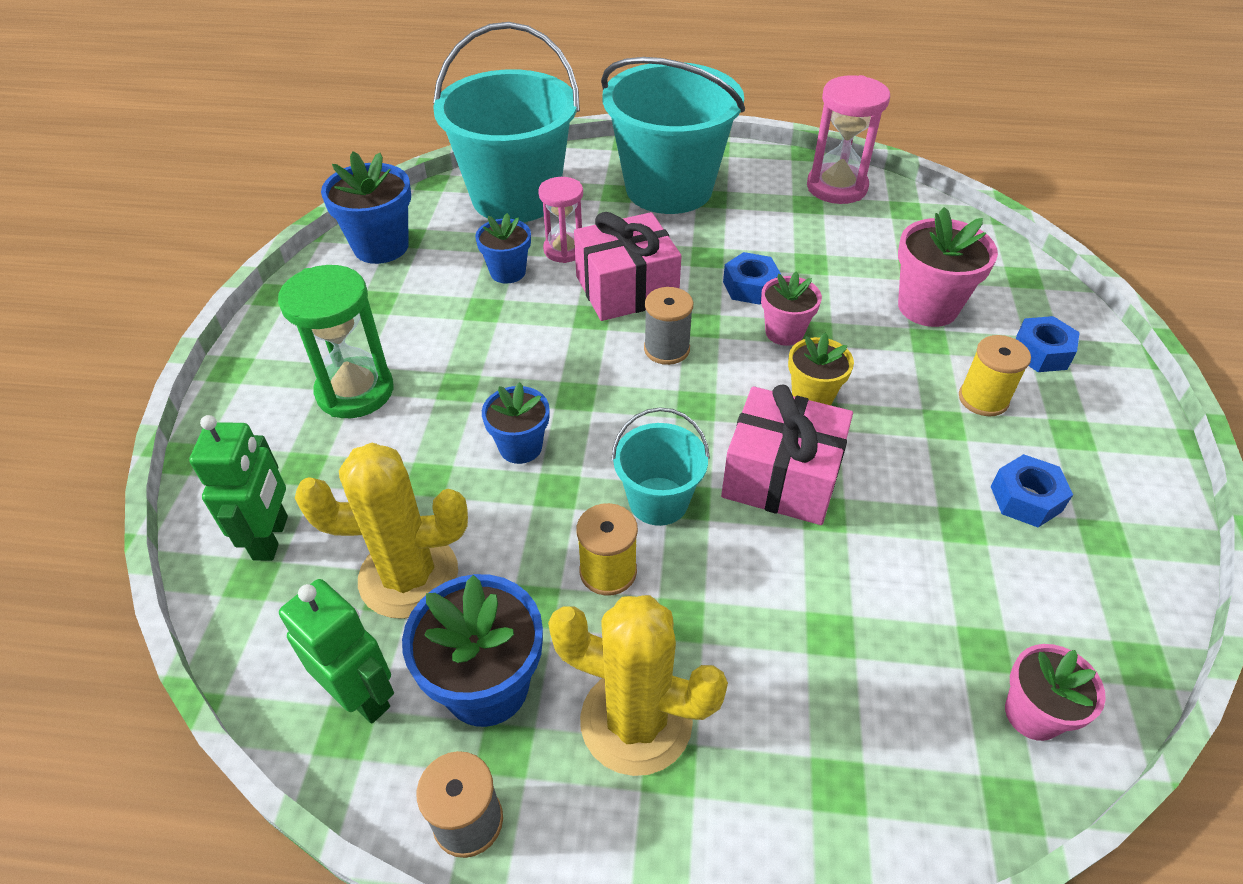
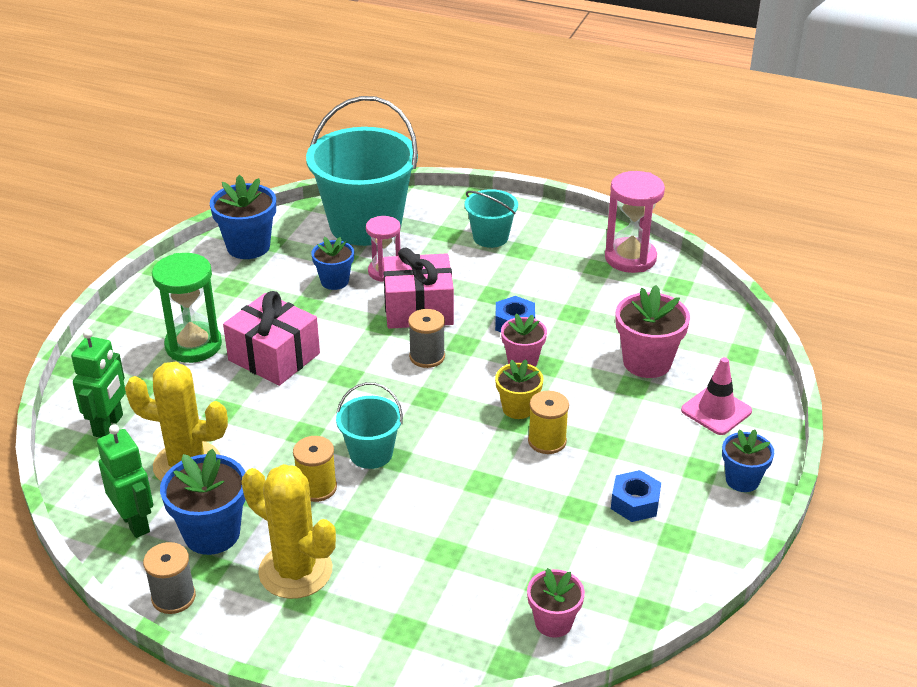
camera: 15 degrees right, 10 degrees down
(520, 447) = (292, 402): blue flower pot -> blue flower pot (742, 480)
(669, 189) = (490, 237): turquoise bucket -> turquoise bucket, size x0.49
(781, 477) = (465, 455): pink gift -> pink gift (274, 357)
(983, 399) = (647, 434): yellow spool -> yellow spool (547, 441)
(1041, 353) = (716, 411): blue nut -> pink traffic cone

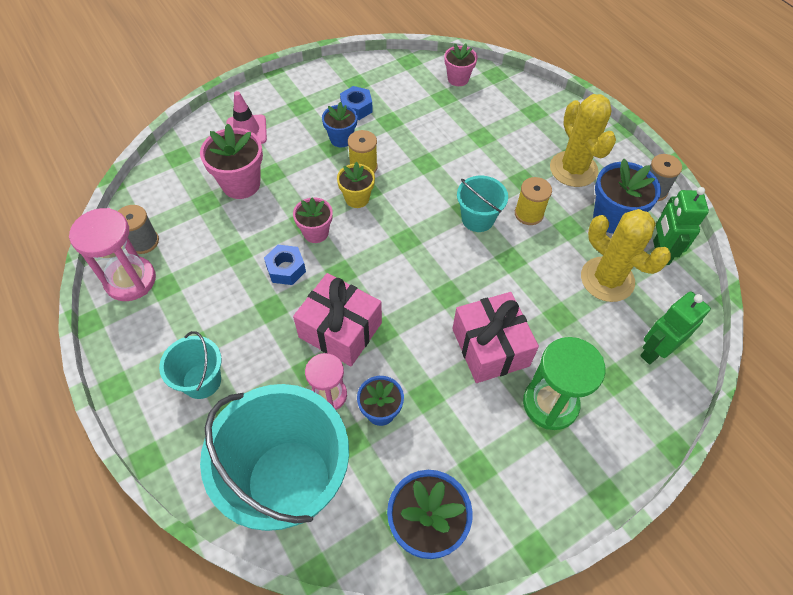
camera: 145 degrees left, 20 degrees up
(427, 356) = (376, 276): grey spool -> grey spool (143, 242)
(742, 480) = (287, 89): blue flower pot -> blue flower pot (341, 139)

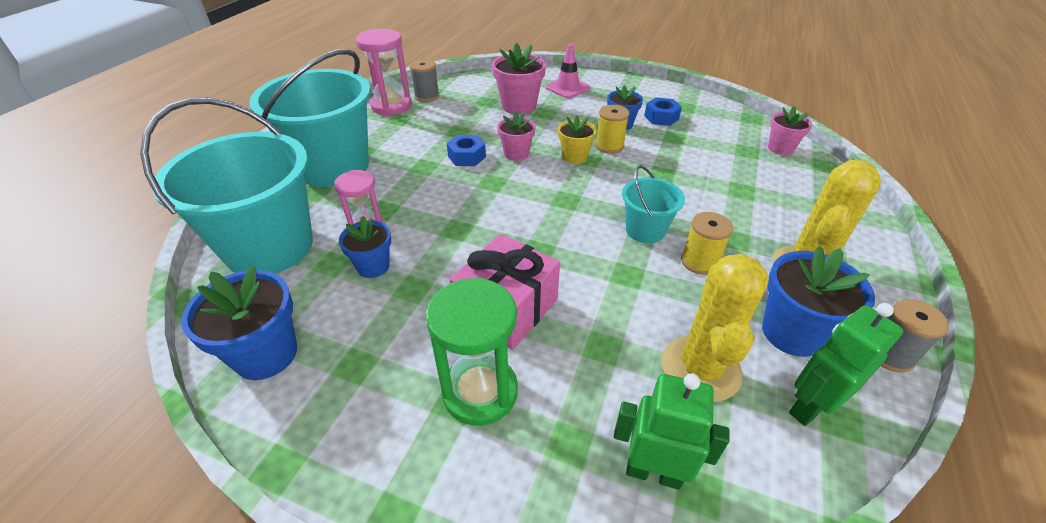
camera: 55 degrees right, 15 degrees down
(202, 381) = (333, 167): turquoise bucket -> turquoise bucket, size x2.06
(340, 330) = (436, 207): pink gift -> none

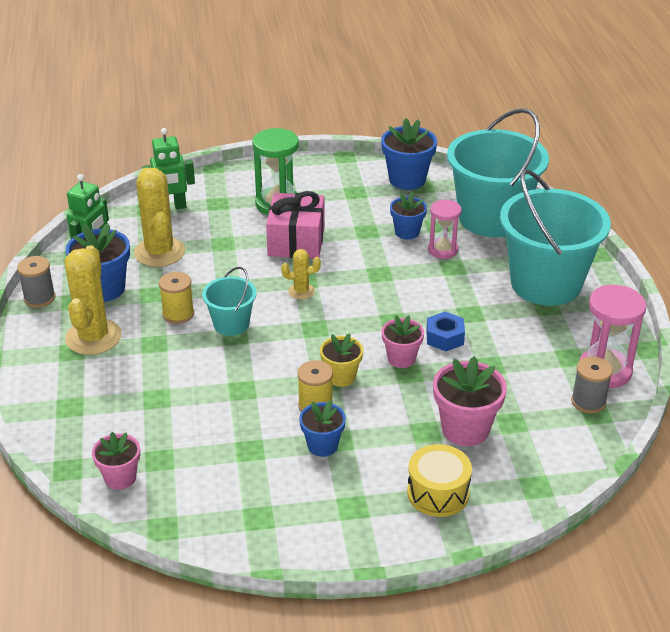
camera: 150 degrees right, 5 degrees down
(551, 239) = (301, 291): none -> yellow cactus
(567, 88) = (438, 493): pink traffic cone -> yellow drum
(661, 117) = (280, 479): blue nut -> none

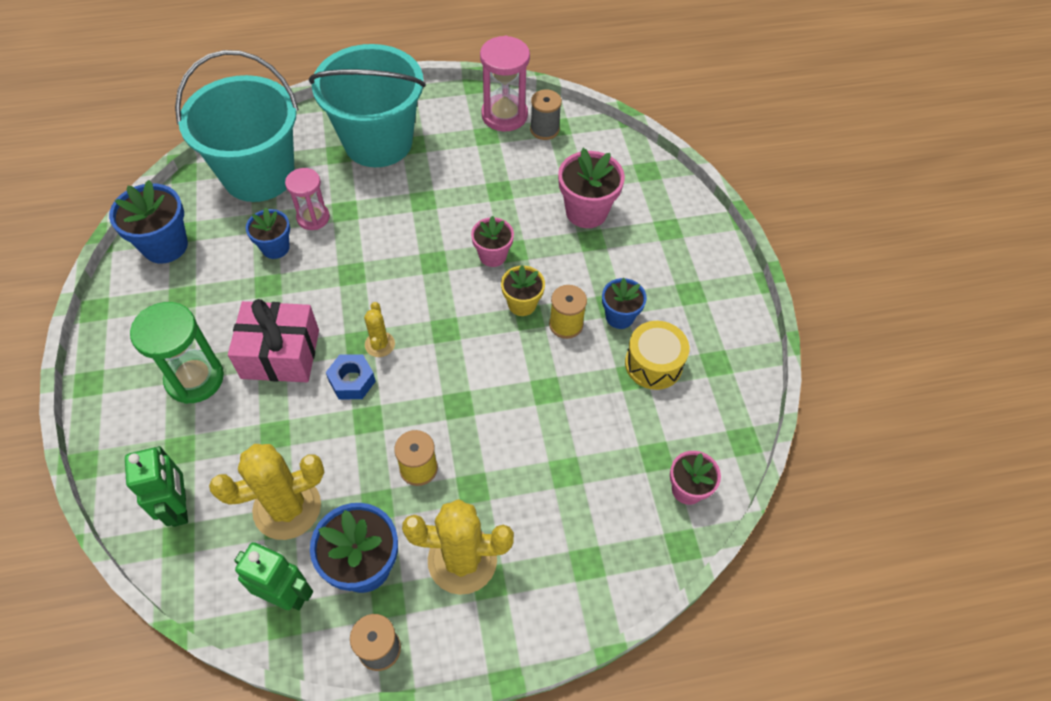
camera: 95 degrees left, 20 degrees up
(231, 324) = (438, 410): turquoise bucket -> none
(438, 493) = (665, 233): yellow drum -> yellow drum (653, 364)
(445, 337) = (460, 221): blue nut -> blue nut (352, 381)

